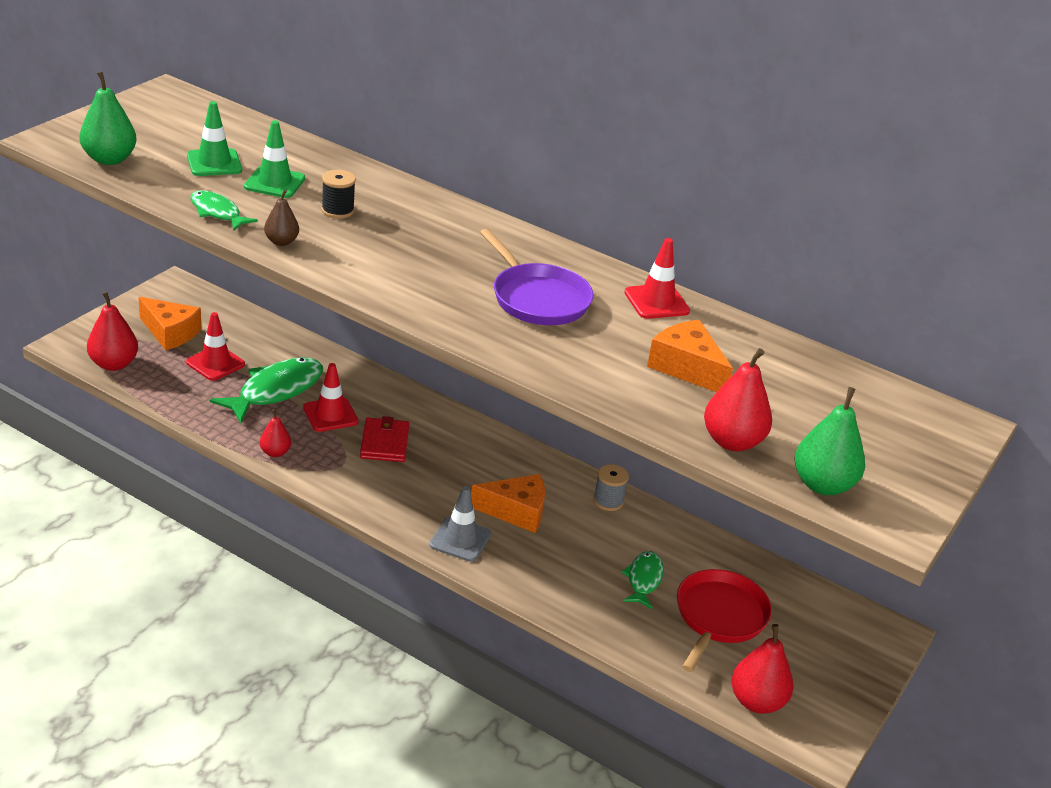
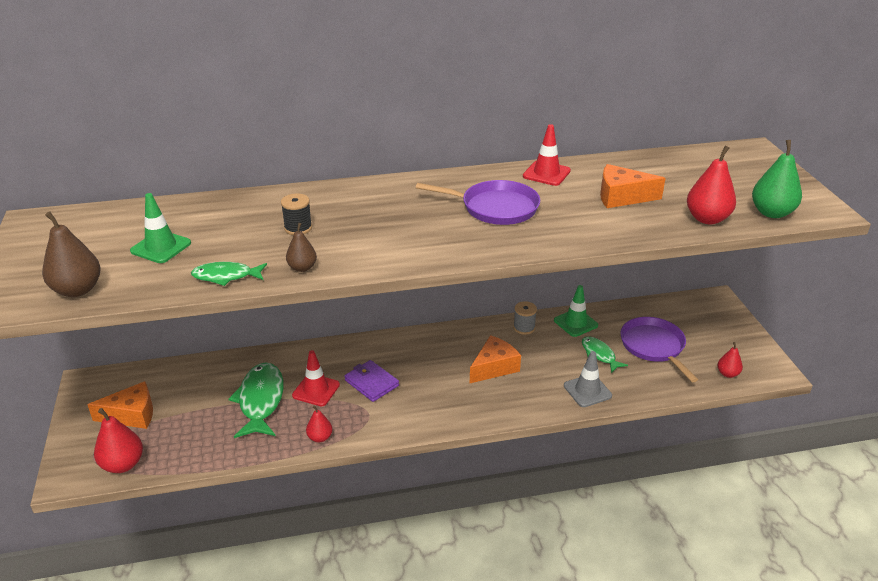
camera: 40 degrees left, 0 degrees up
(109, 159) = (77, 290): green pear -> brown pear
(215, 363) = (194, 412): red traffic cone -> none
(274, 183) = (226, 235): green traffic cone -> green traffic cone (575, 323)
(384, 443) = (371, 383): red wallet -> purple wallet
(460, 539) = (493, 404): grey traffic cone -> grey traffic cone (587, 391)
(719, 617) = (653, 346): red pan -> purple pan
(757, 701) = (727, 374): red pear -> red pear, size x0.59

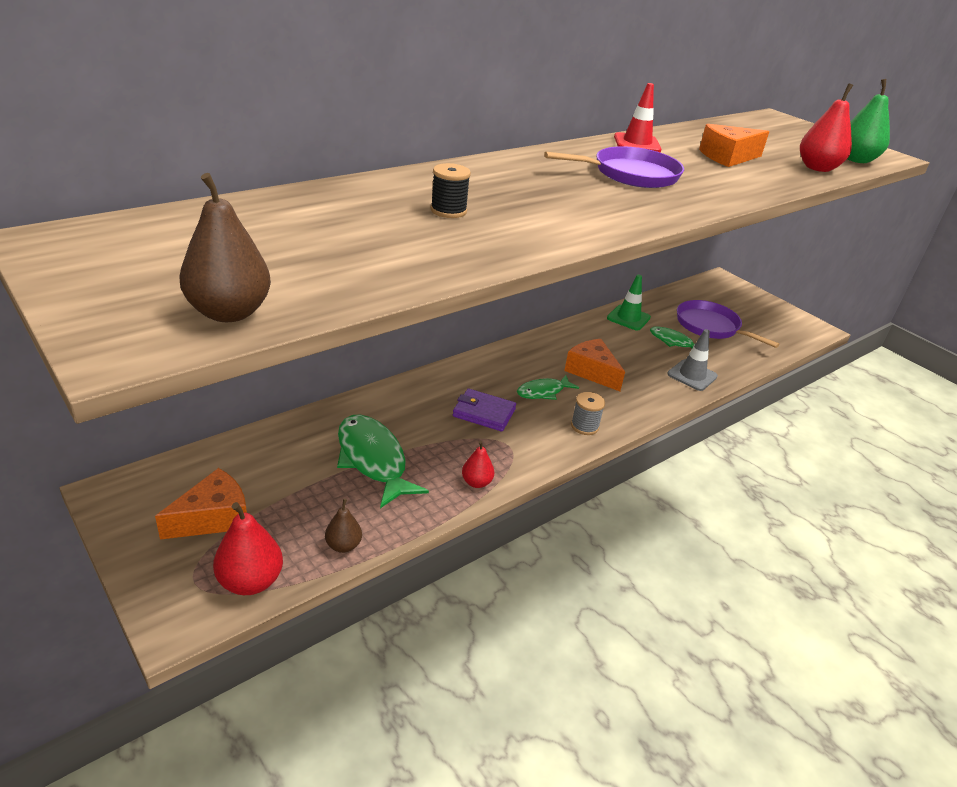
camera: 30 degrees left, 0 degrees up
(161, 247) = (294, 248): green traffic cone -> none
(226, 276) = (425, 269): green fish -> green fish (543, 392)
(302, 268) = (507, 249): brown pear -> brown pear (343, 545)
(316, 390) = (429, 434): red traffic cone -> none
(494, 367) = (592, 372): orange cheese -> orange cheese turned 60 degrees counterclockwise
(524, 328) = (587, 330): grey spool -> grey spool (584, 426)
(727, 374) = (785, 338): red pear -> none

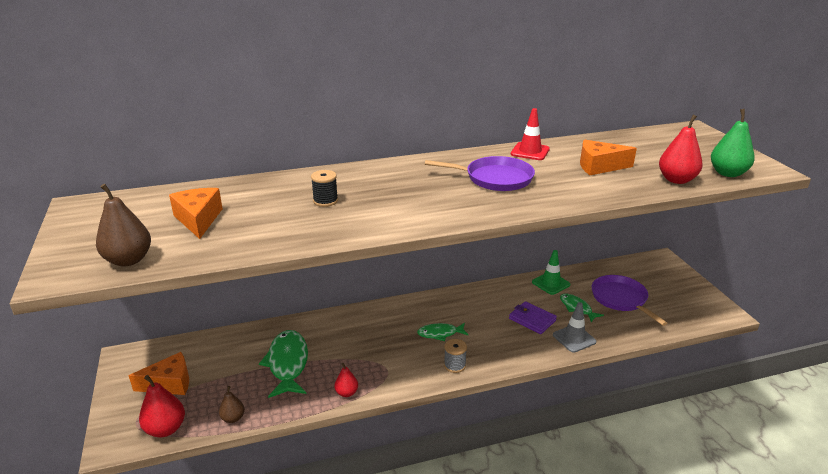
camera: 25 degrees right, 5 degrees down
(484, 413) = (385, 342): purple wallet -> purple wallet (532, 319)
(592, 372) = (489, 323): orange cheese -> orange cheese (198, 219)

